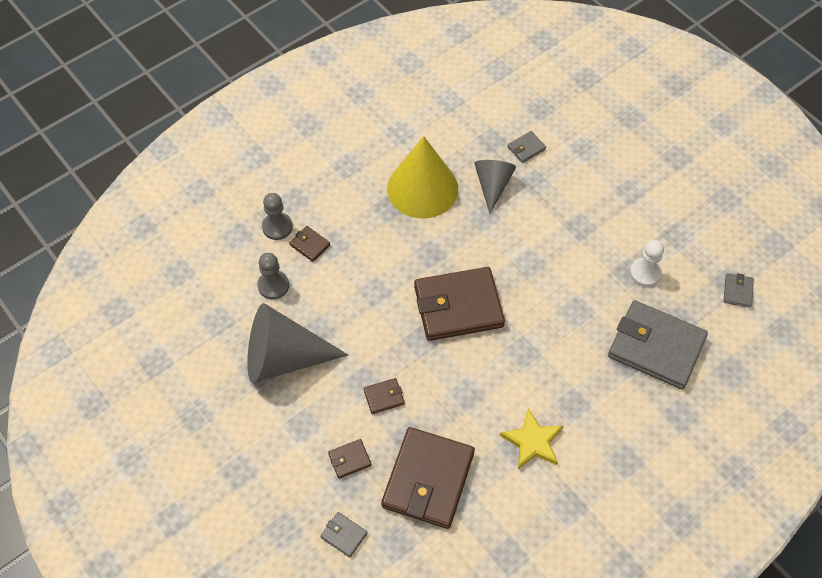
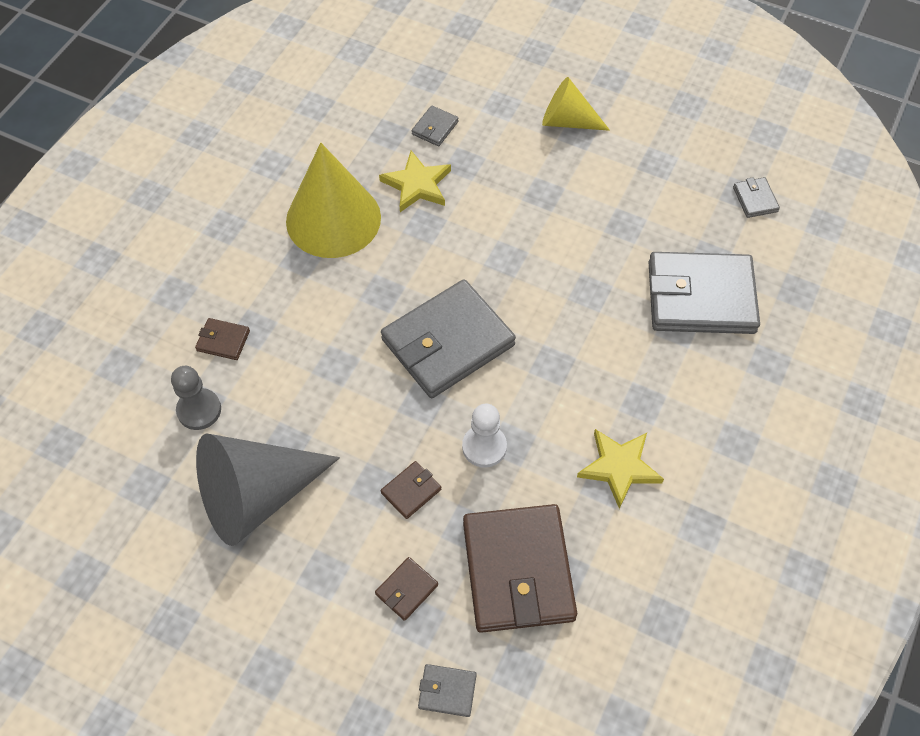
camera: 25 degrees left, 0 degrees up
(277, 227) = (169, 334): grey pawn -> none
(458, 307) = (448, 342): brown wallet -> grey wallet
(492, 185) = (417, 184): grey cone -> yellow star
(626, 179) = (567, 121): none -> yellow cone
(645, 273) = (644, 218): white pawn -> white pawn (484, 447)

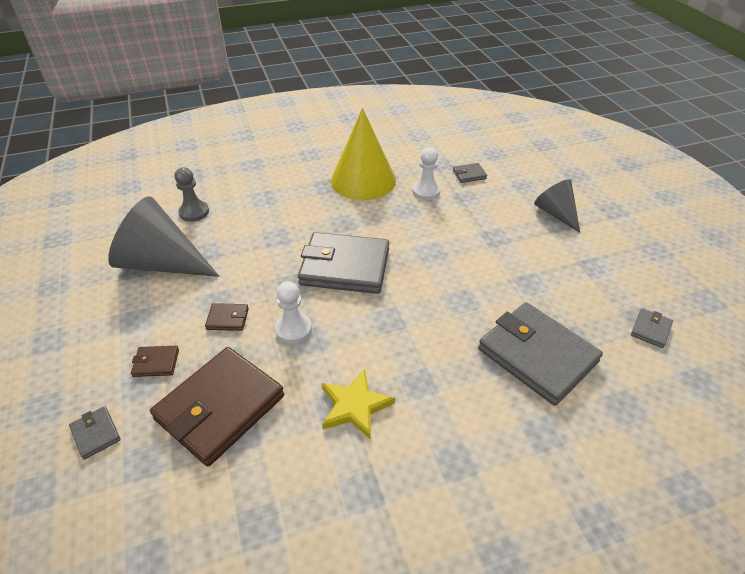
camera: 45 degrees right, 15 degrees down
(223, 341) = (244, 194): brown wallet -> none
(417, 184) = (426, 191): yellow star -> white pawn
(567, 121) = (555, 214): yellow cone -> grey cone

